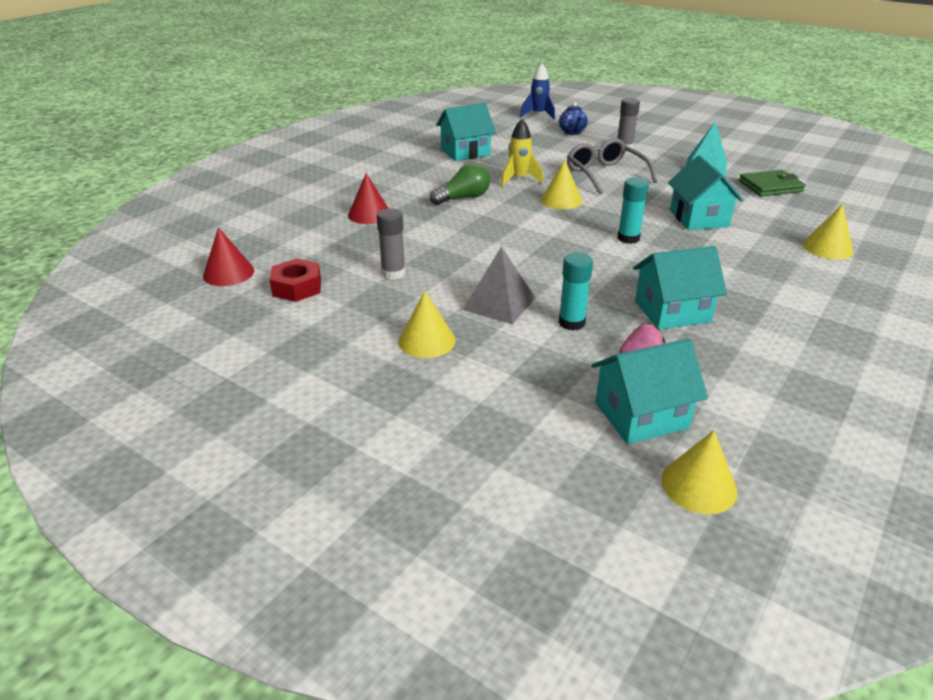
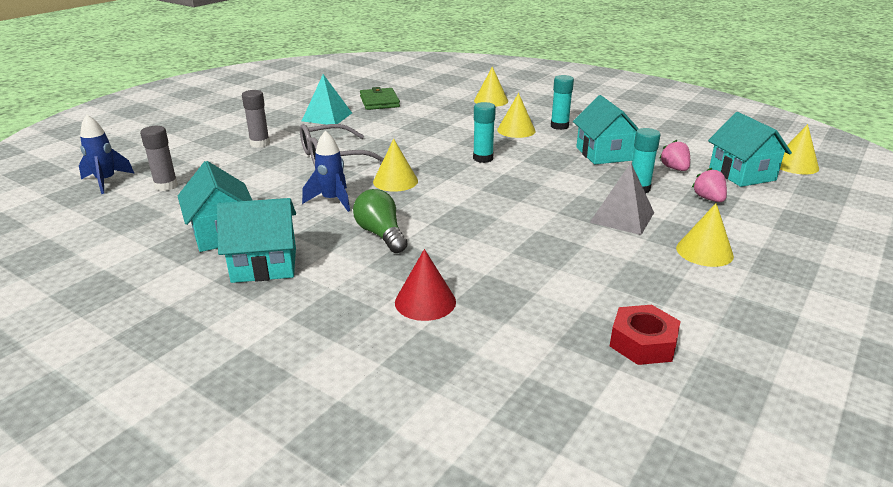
camera: 90 degrees left, 5 degrees down
(228, 273) = (629, 416): red cone -> none
(393, 273) = (584, 275): grey glue stick -> grey glue stick (166, 186)
(519, 179) = (332, 200): yellow rocket -> blue rocket
(552, 368) = (708, 199): none -> pink strawberry
(572, 132) = (192, 165): blue teapot -> none
(698, 218) = (441, 130): turquoise house -> turquoise house (264, 265)
(724, 260) = (516, 130): none -> yellow cone
(757, 289) = (559, 126): none -> turquoise glue stick

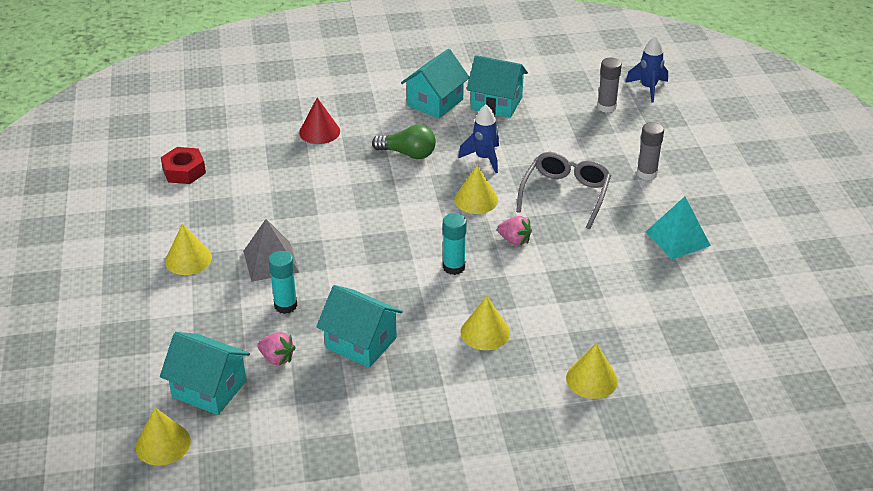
camera: 135 degrees right, 10 degrees up
(379, 102) = (687, 295): green wallet -> none
(559, 126) = (454, 370): turquoise glue stick -> none
(708, 199) = (219, 326): pink strawberry -> pink strawberry (514, 240)

